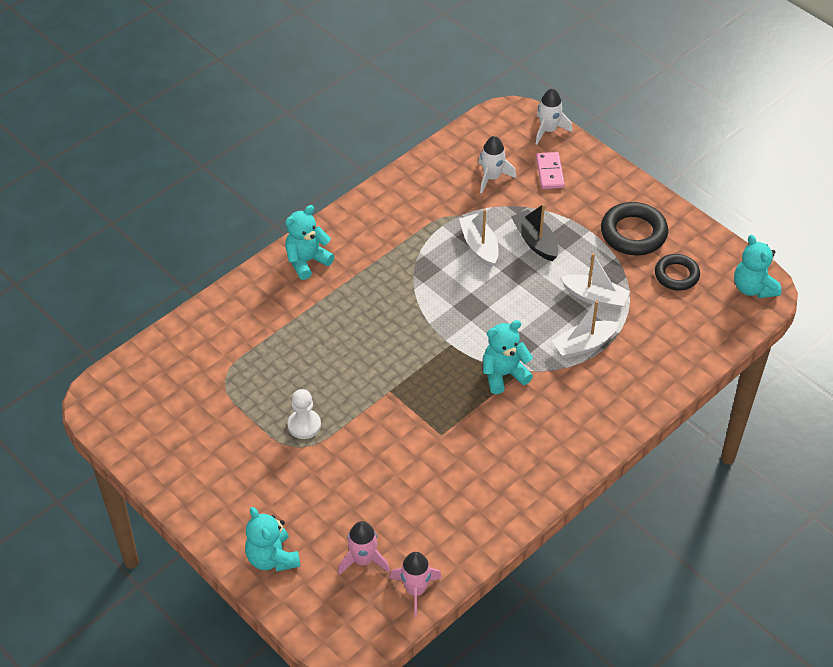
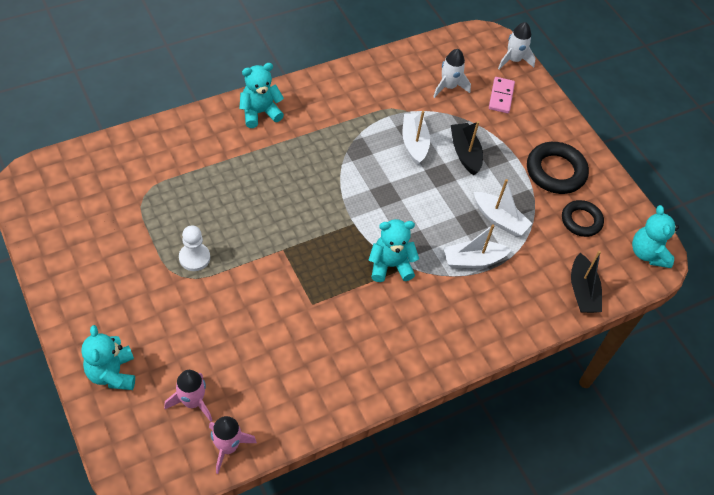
camera: 10 degrees right, 5 degrees up
(702, 343) = (582, 291): none -> black boat

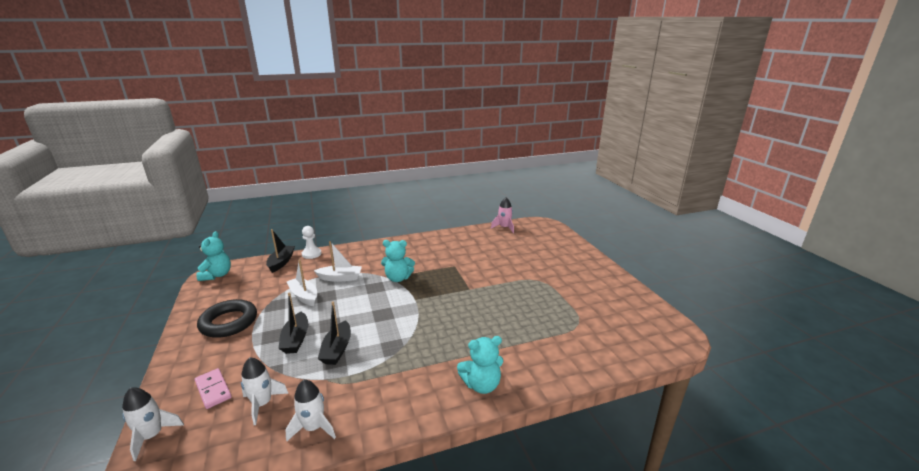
camera: 165 degrees left, 30 degrees down
(112, 373) = (568, 248): turquoise teddy bear -> none
(192, 402) = (523, 239): pink rocket -> none
(194, 258) = (531, 288): white pawn -> white pawn (311, 254)
(394, 71) = (314, 428): none -> white rocket
(414, 143) = (337, 349): white boat -> black boat
(501, 96) = (213, 390): pink domino -> pink domino turned 60 degrees counterclockwise
(581, 221) = (243, 292): black ring -> none

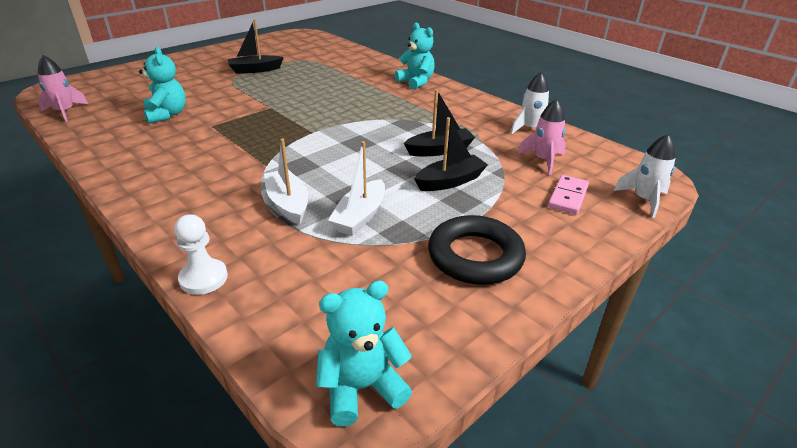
camera: 115 degrees left, 10 degrees up
(262, 404) = (543, 160): white rocket -> pink rocket
(281, 262) = (257, 306): black boat -> black boat (255, 70)
(398, 278) = (265, 155): turquoise teddy bear -> turquoise teddy bear (167, 115)

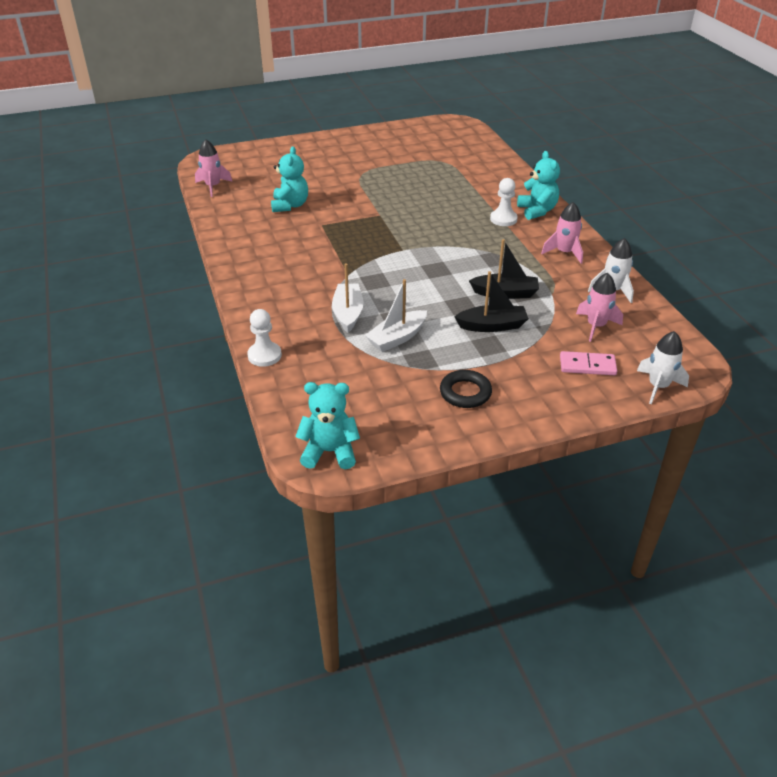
camera: 25 degrees right, 5 degrees up
(255, 70) = (387, 166): black boat -> none
(391, 92) = (503, 219): none -> white pawn
(464, 108) = (564, 253): none -> pink rocket
(475, 256) = (465, 393): black ring -> black ring, size x0.66
(568, 197) = (587, 365): pink domino -> pink domino turned 45 degrees clockwise

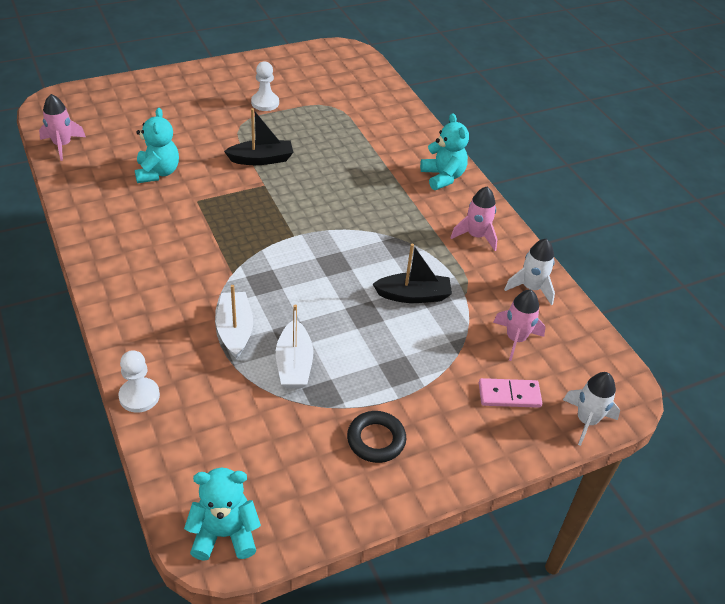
camera: 10 degrees left, 5 degrees up
(397, 338) = (294, 364): white boat -> white boat turned 45 degrees counterclockwise
(492, 326) = (401, 342): black boat -> black boat (261, 159)
(503, 219) = (406, 189): white pawn -> white pawn (265, 103)

